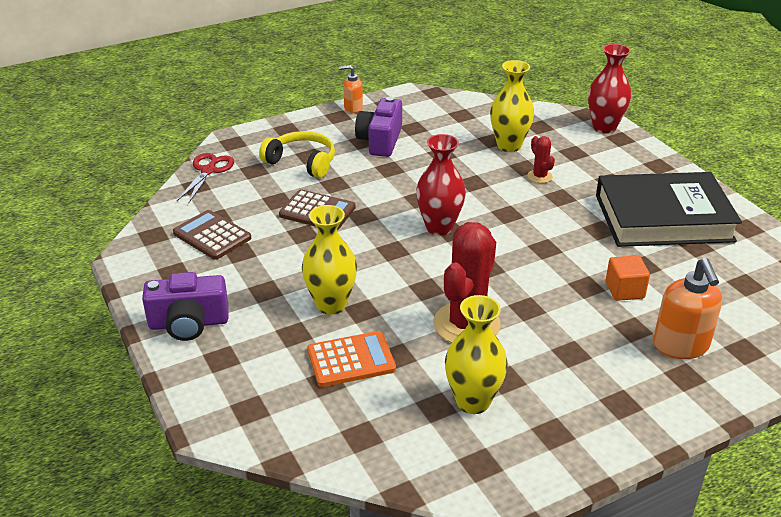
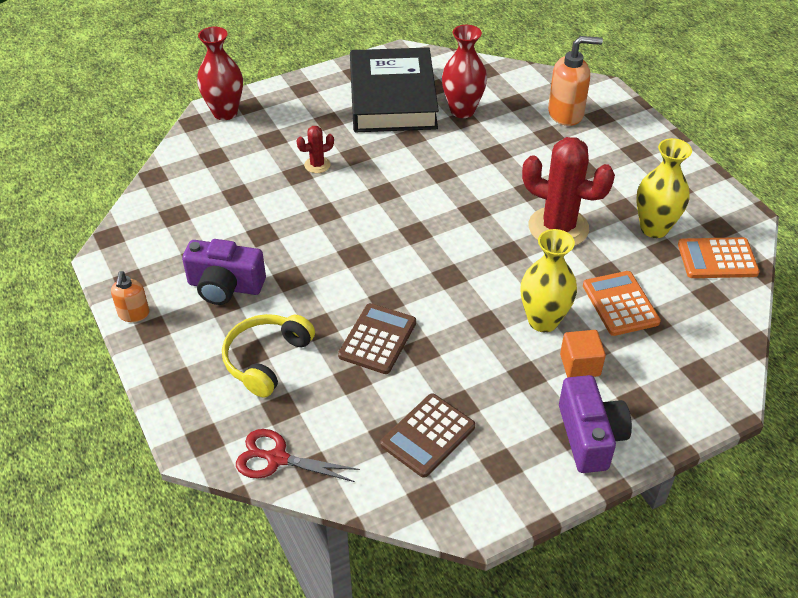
camera: 90 degrees left, 10 degrees up
(422, 452) = (717, 259): none -> orange calculator
(439, 227) = (408, 240): red vase -> red vase (462, 110)
(509, 146) = (252, 182): yellow vase -> none
(624, 290) = (499, 132): orange cube -> orange cube (580, 365)

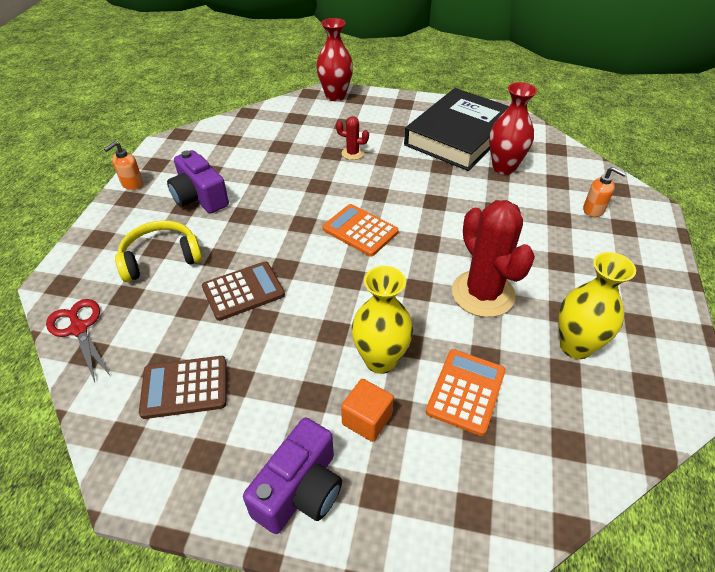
camera: 40 degrees right, 0 degrees up
(566, 114) = (594, 210): orange soap dispenser -> orange soap dispenser, size x0.59
(717, 259) = (614, 414): orange calculator -> orange calculator (360, 230)

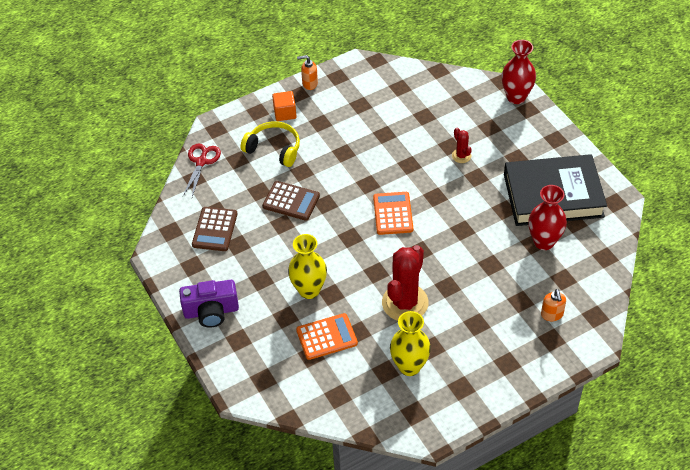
camera: 50 degrees right, 5 degrees up
(185, 387) = (215, 229): brown calculator -> brown calculator turned 120 degrees counterclockwise
(200, 197) = (334, 122): purple camera -> none
(367, 419) = (269, 309): orange cube -> orange cube (285, 113)

